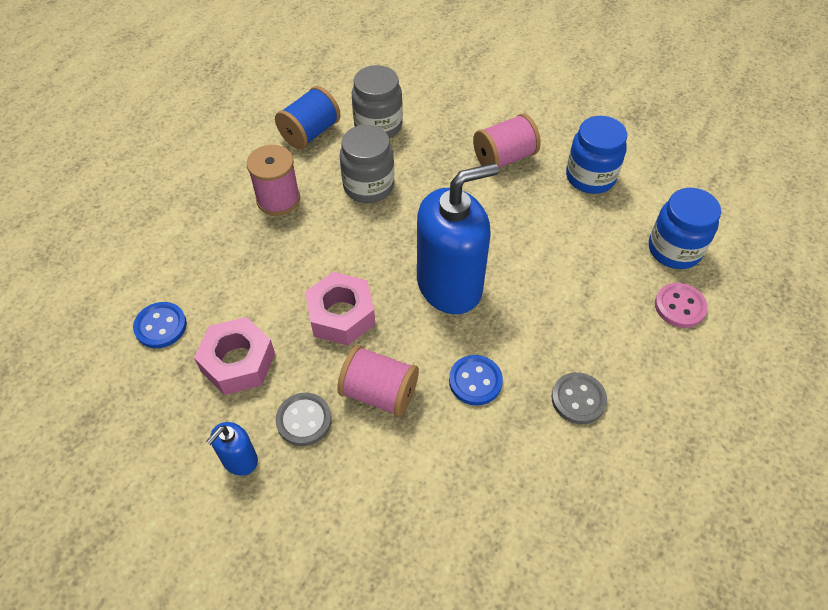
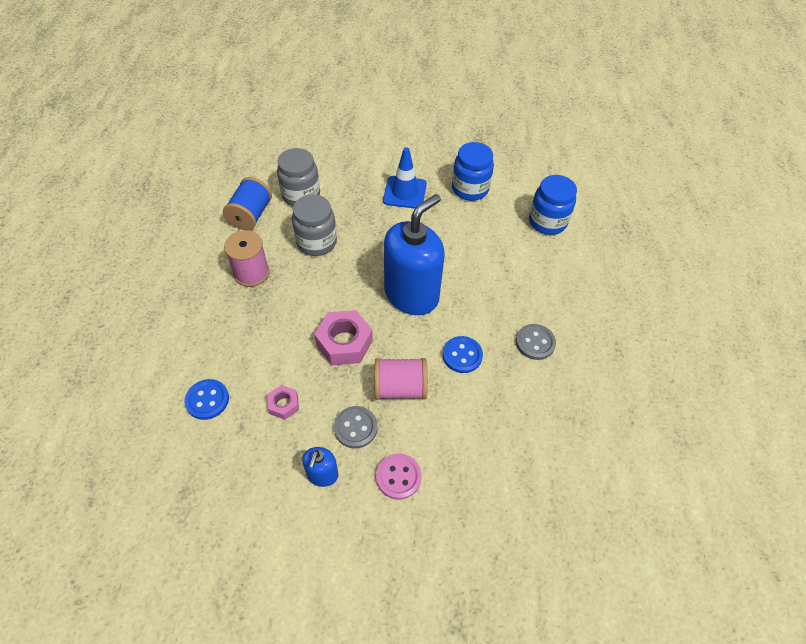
camera: 25 degrees left, 0 degrees up
(238, 362) = (284, 404): pink nut -> pink nut, size x0.55
(504, 158) = (405, 192): pink spool -> blue traffic cone
(679, 306) = (568, 258): pink button -> pink button (398, 477)

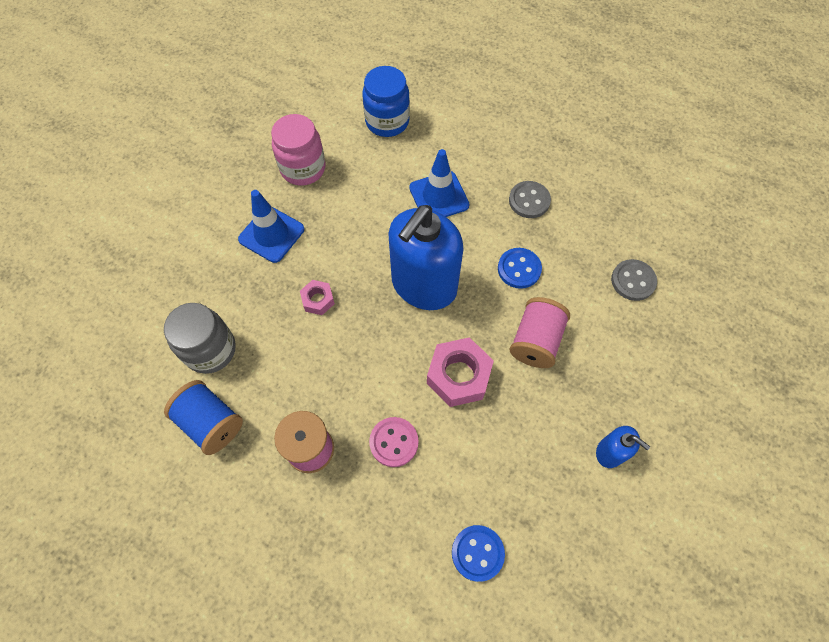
camera: 65 degrees left, 10 degrees up
(284, 404) = (514, 466): pink nut -> pink nut (318, 300)
(316, 242) = (299, 357): grey jar -> none
(355, 428) = (567, 401): grey button -> grey button (633, 281)
(398, 477) = (633, 380): pink button -> pink button (394, 442)
(411, 295) = (424, 285): blue soap dispenser -> blue soap dispenser turned 120 degrees counterclockwise
(470, 189) = (303, 168): blue jar -> pink jar
(498, 278) = (439, 196): none -> blue traffic cone

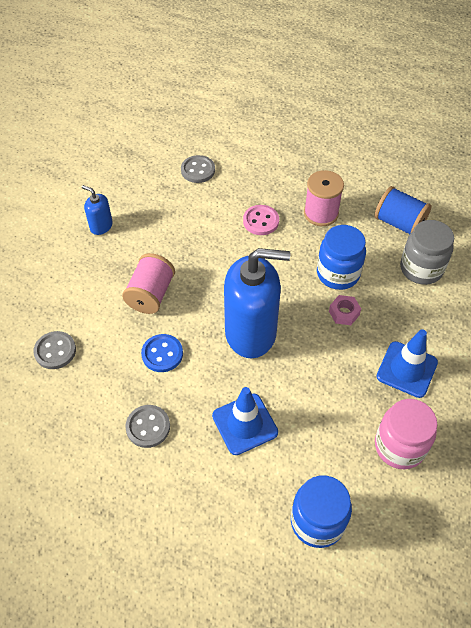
camera: 175 degrees right, 10 degrees down
(311, 351) = (338, 274): none -> blue jar
(424, 285) = (251, 332): blue soap dispenser -> blue soap dispenser turned 60 degrees clockwise
(458, 376) = (215, 265): pink nut -> none
(477, 553) = (198, 170): blue button -> grey button

